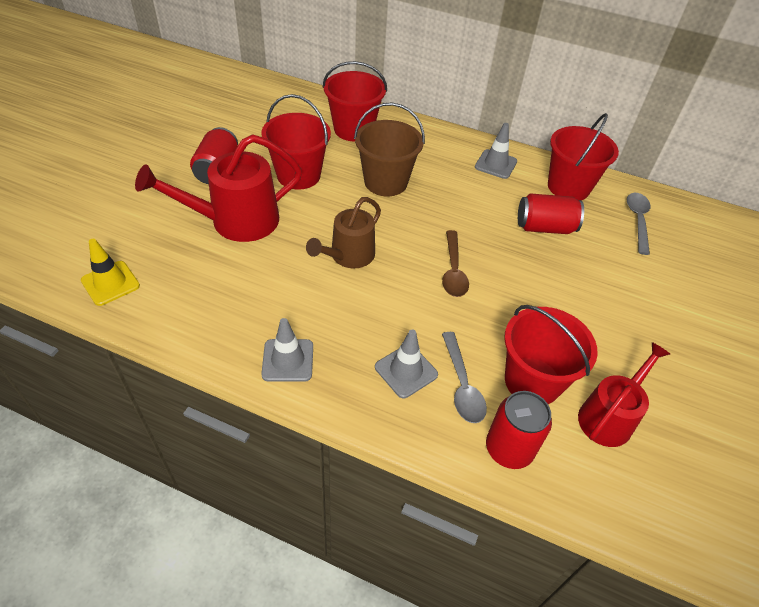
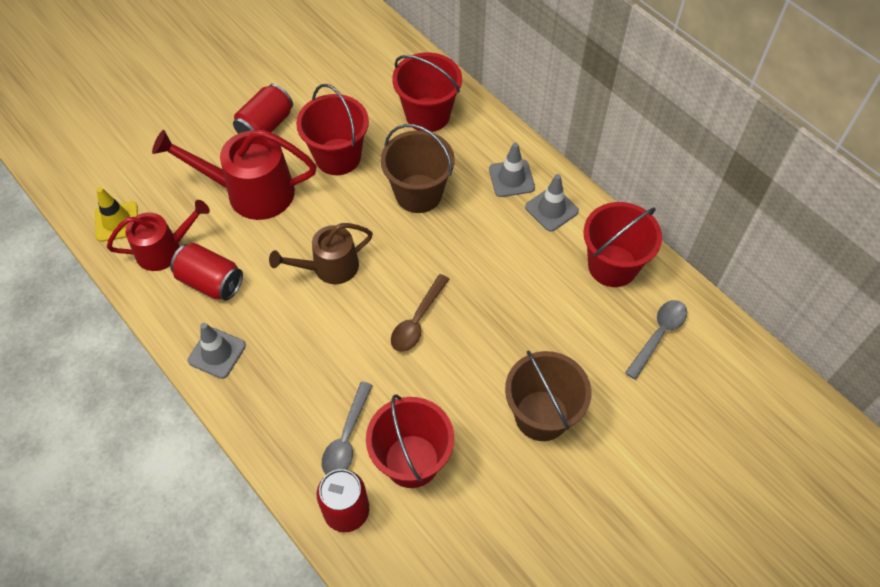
camera: 30 degrees right, 10 degrees up
(406, 371) = (307, 404): grey traffic cone -> grey traffic cone (511, 178)
(544, 227) = (547, 306): red can -> red can (210, 281)
(604, 305) = (541, 415): none -> brown bucket
(609, 417) = (456, 524): red watering can -> red watering can (164, 250)

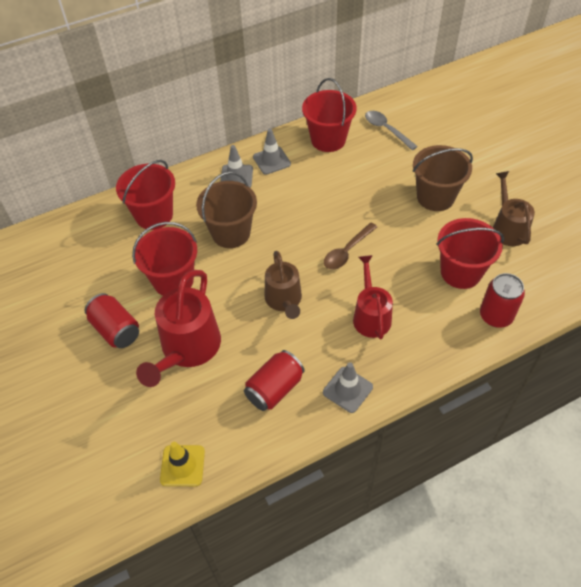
camera: 75 degrees left, 5 degrees down
(164, 250) = (229, 424): red watering can -> red watering can (371, 316)
(346, 438) = (438, 308): grey spoon -> none
(417, 320) = (347, 251): brown spoon -> brown spoon turned 90 degrees clockwise
(507, 519) = (507, 228): none -> brown watering can

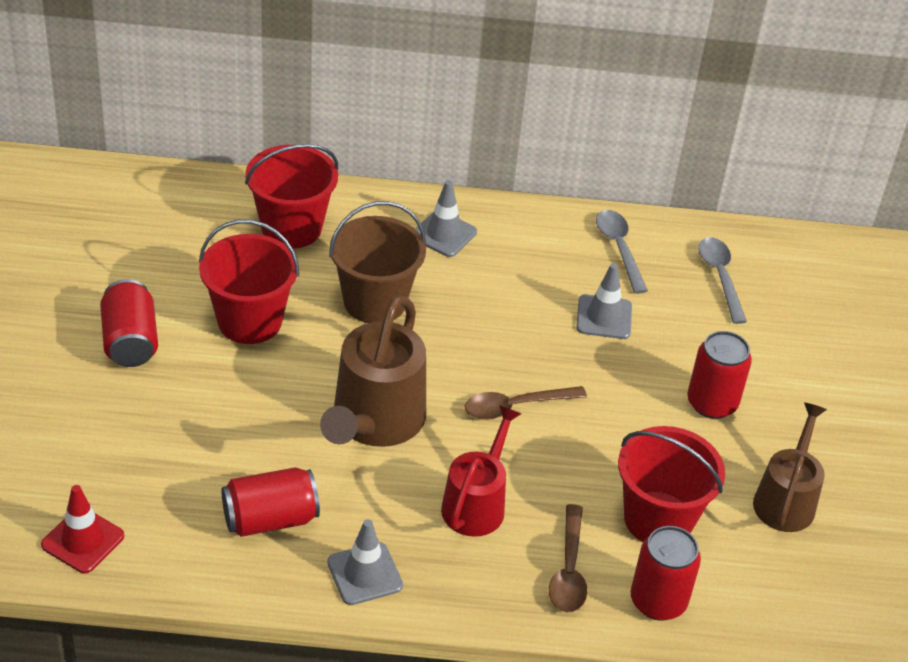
camera: 25 degrees right, 10 degrees down
(182, 465) = (83, 540): yellow traffic cone -> red traffic cone
(187, 348) = (200, 411): red watering can -> none
(271, 160) = (511, 237): grey traffic cone -> grey traffic cone (604, 317)
(284, 300) = (374, 421): brown watering can -> brown watering can, size x1.54
(328, 140) = (619, 249): red bucket -> grey spoon
(435, 197) = (712, 403): brown bucket -> red can
(443, 325) = (569, 570): none -> brown spoon

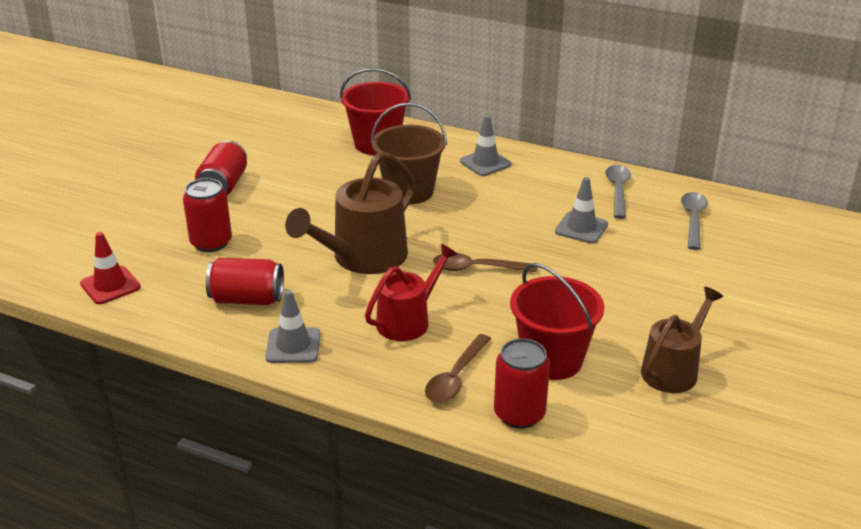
camera: 25 degrees right, 10 degrees down
(249, 321) = (312, 188): red bucket -> none
(712, 403) = (642, 295): red can -> red can (211, 243)

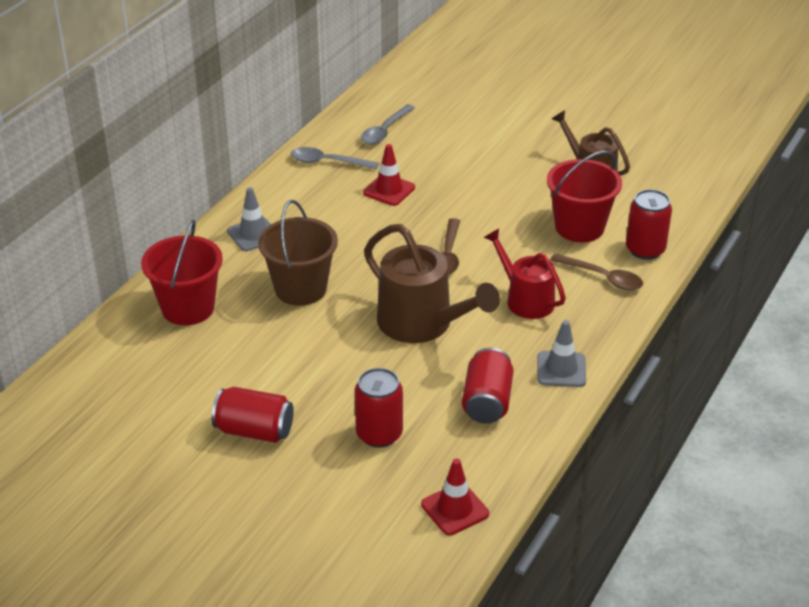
camera: 85 degrees left, 5 degrees up
(581, 228) = (389, 190): grey traffic cone -> red traffic cone
(693, 219) = (385, 131): grey spoon -> grey spoon turned 75 degrees counterclockwise

